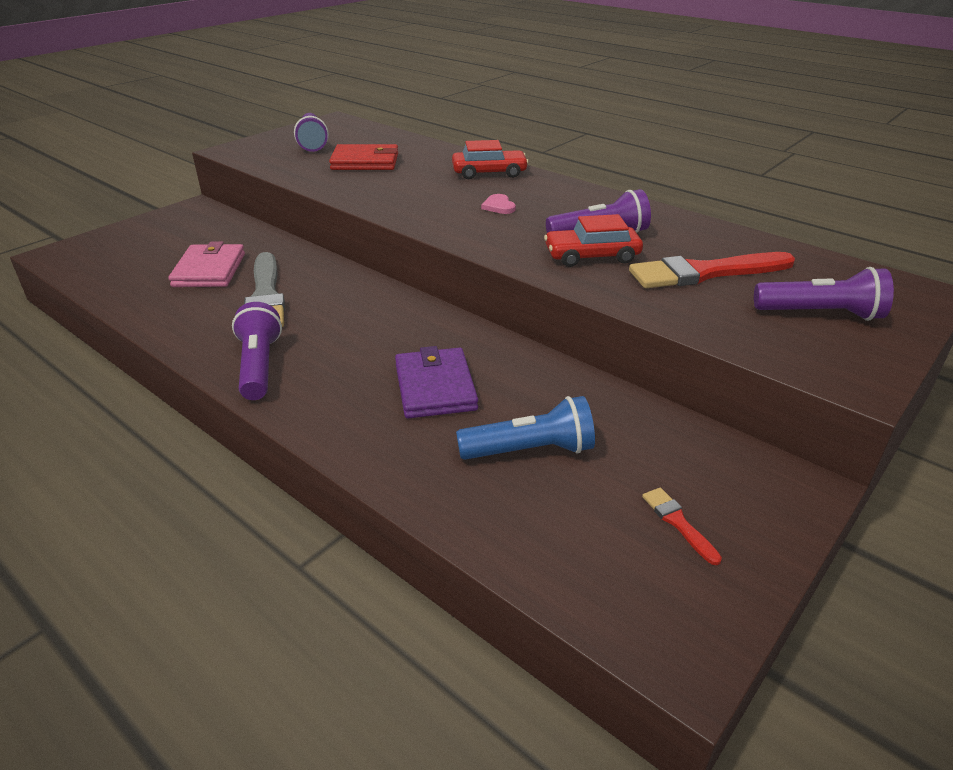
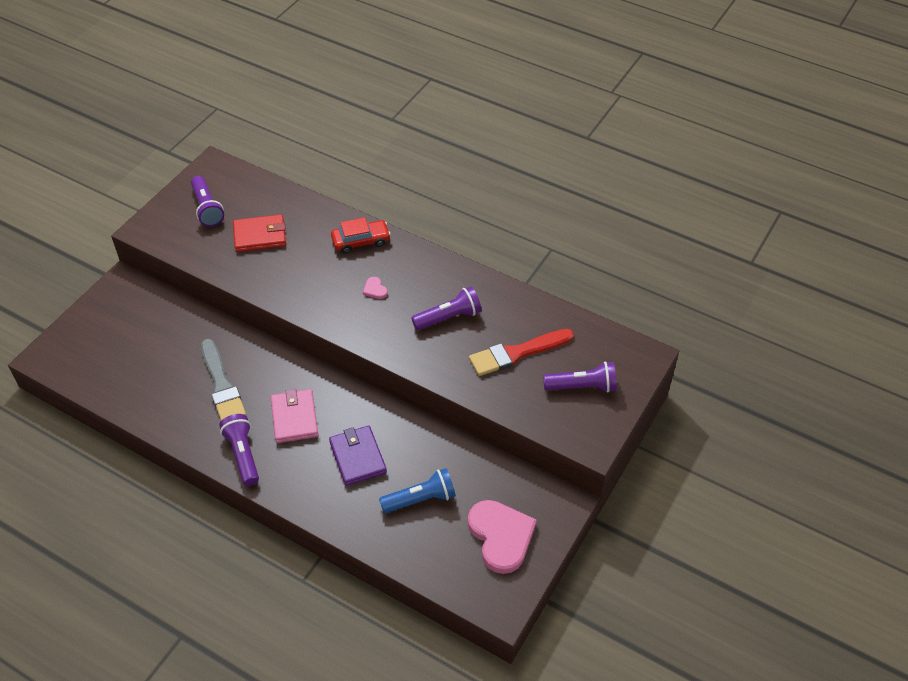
camera: 10 degrees left, 15 degrees up
(209, 270) = (169, 361): pink wallet -> pink wallet (294, 418)
(592, 256) = (444, 344): red car -> none
(678, 523) = (501, 536): red brush -> pink heart

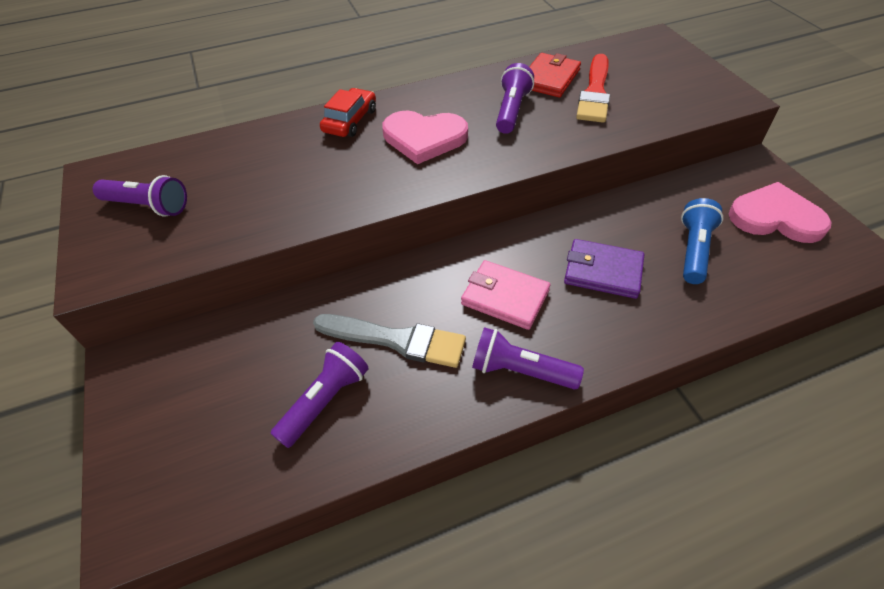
camera: 50 degrees left, 0 degrees up
(260, 236) = (247, 183): red wallet -> red wallet (549, 79)
(375, 289) = (424, 138): pink heart -> pink heart, size x2.46
(582, 386) = (666, 76): purple flashlight -> purple flashlight (325, 400)

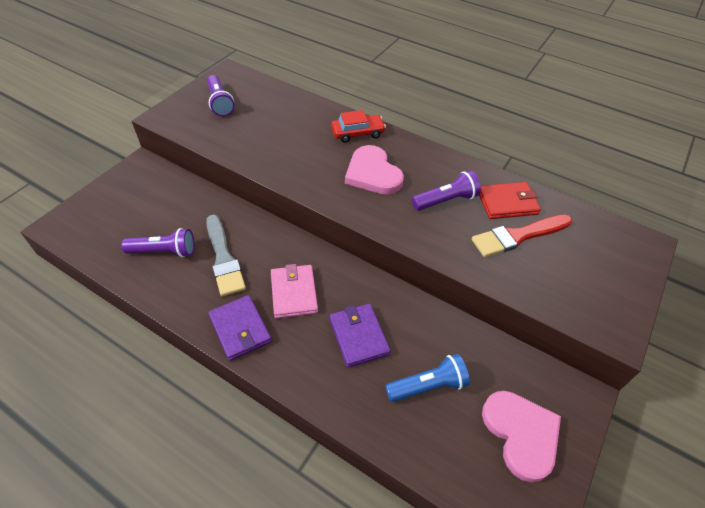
camera: 50 degrees right, 0 degrees up
(520, 370) = (240, 329): purple flashlight -> purple wallet

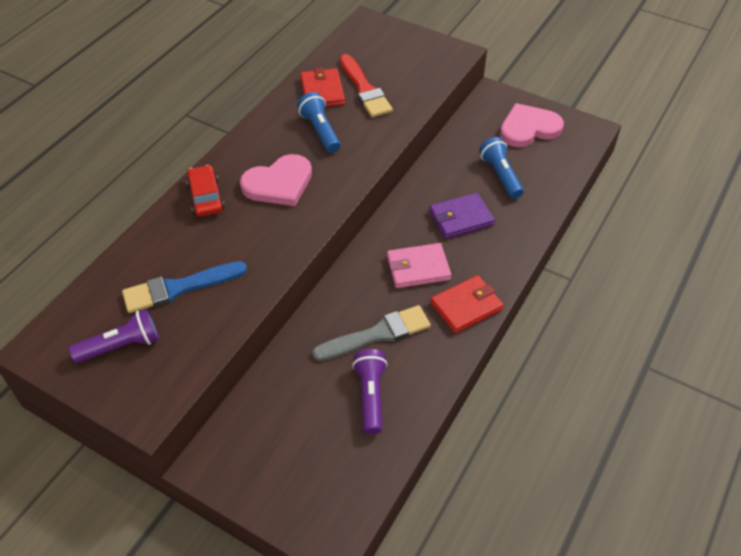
camera: 90 degrees left, 0 degrees up
(240, 329) = (466, 306): purple wallet -> red wallet
(265, 124) = (179, 288): none -> blue brush
(446, 200) = (320, 131): purple flashlight -> blue flashlight

